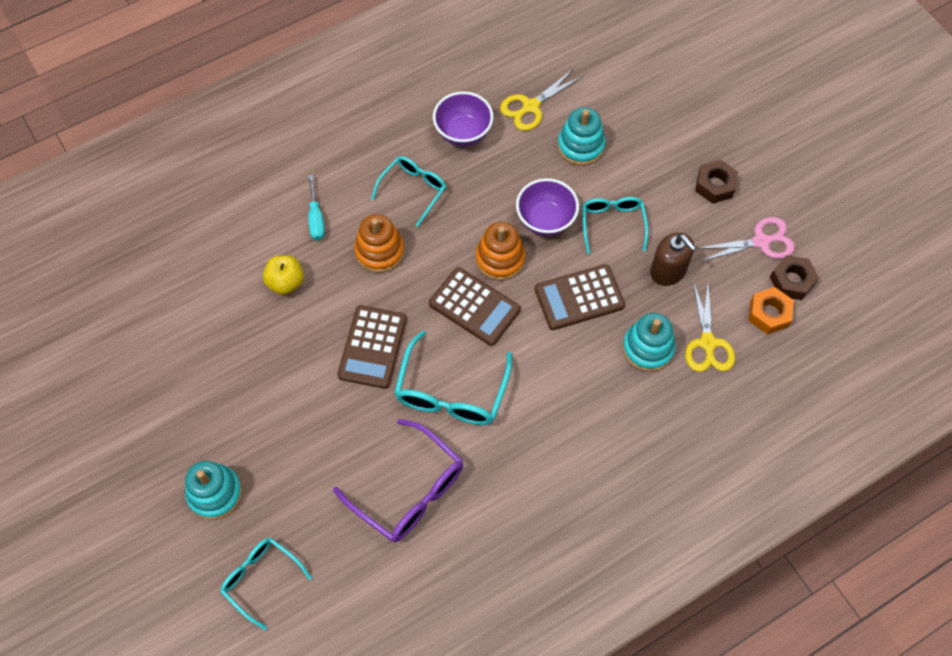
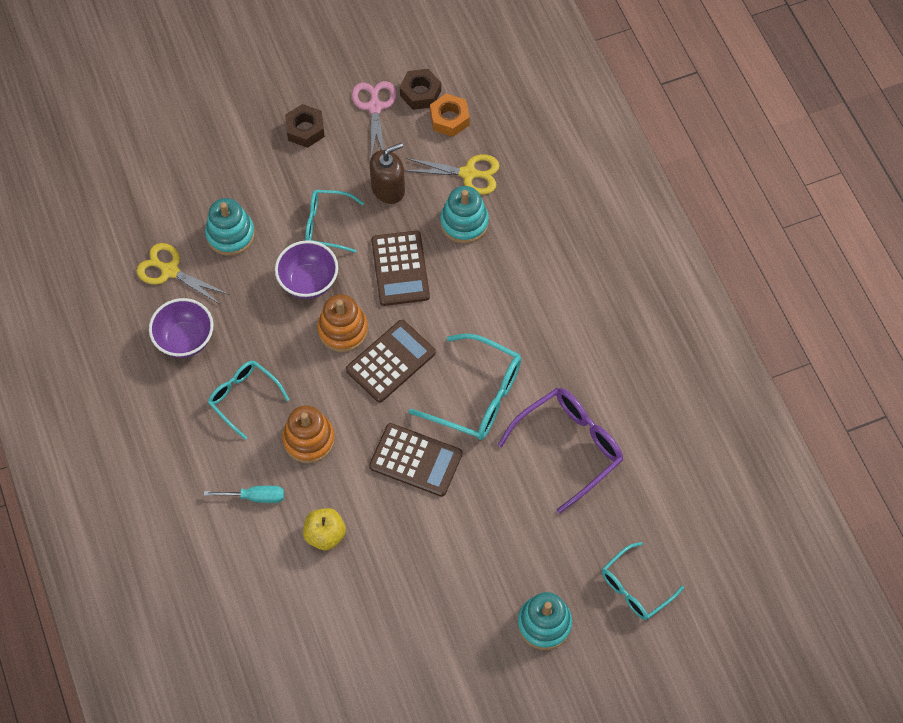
camera: 80 degrees left, 0 degrees up
(531, 106) = (170, 271): yellow scissors -> yellow scissors turned 150 degrees clockwise

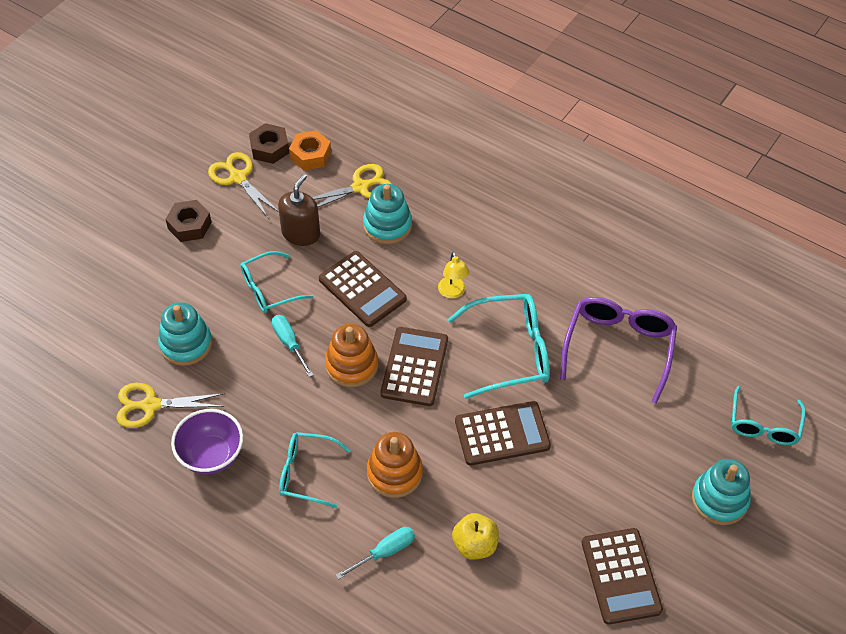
camera: 35 degrees left, 10 degrees down
(308, 282) = (289, 343): purple bowl -> turquoise screwdriver
(375, 107) = (238, 178): pink scissors -> yellow scissors
(416, 631) = (621, 576): none -> brown calculator
(471, 315) = (453, 292): none -> yellow lamp

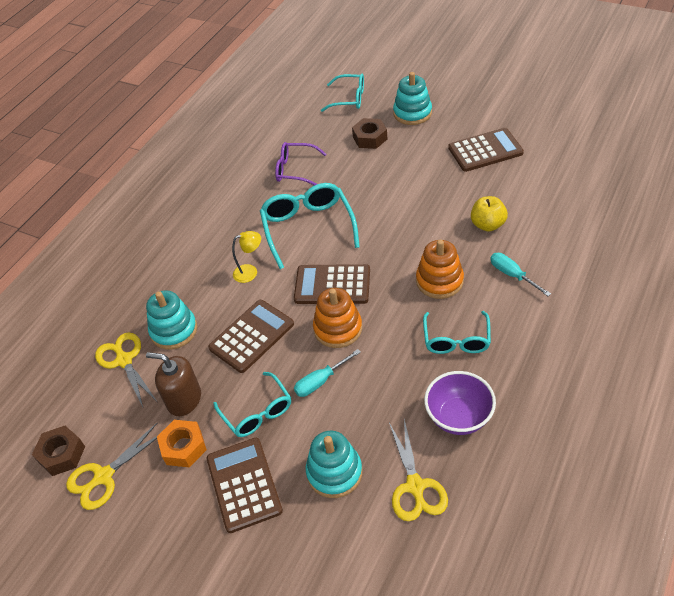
camera: 90 degrees left, 5 degrees down
(189, 225) = (173, 510): brown nut -> brown nut (370, 138)
(310, 155) = (76, 413): orange nut -> orange nut (183, 447)
(502, 434) = (386, 223): brown calculator -> brown calculator (244, 484)
(618, 347) = (295, 170): purple glasses -> purple glasses, size x0.65

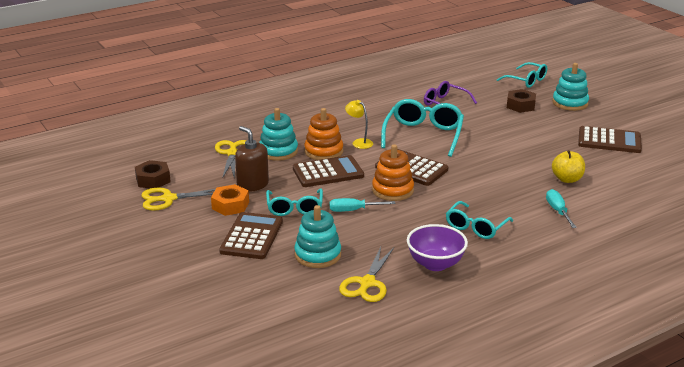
camera: 25 degrees right, 20 degrees down
(250, 272) = (359, 142): yellow lamp -> yellow lamp turned 150 degrees counterclockwise
(439, 281) = (495, 194): orange stacking toy -> orange stacking toy (323, 151)

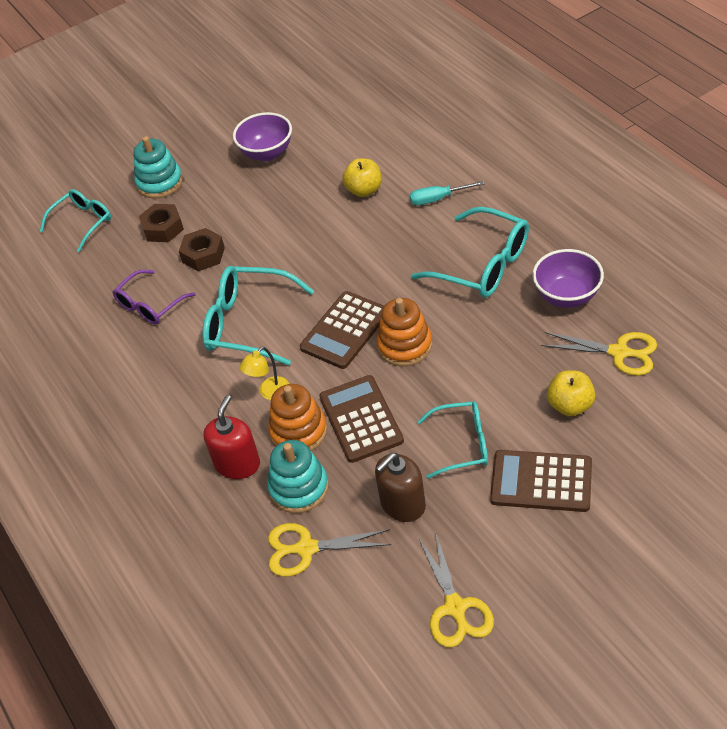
camera: 85 degrees left, 20 degrees up
(153, 180) = (398, 645): brown nut -> brown nut (203, 255)
(230, 205) = (464, 521): orange nut -> none
(304, 133) = (237, 464): none -> red soap dispenser
(317, 255) = (570, 405): turquoise stacking toy -> yellow apple
(354, 210) = (459, 380): turquoise screwdriver -> none
(475, 227) = (483, 265): turquoise glasses -> turquoise glasses, size x1.55
(609, 141) = (267, 153): brown calculator -> purple bowl

